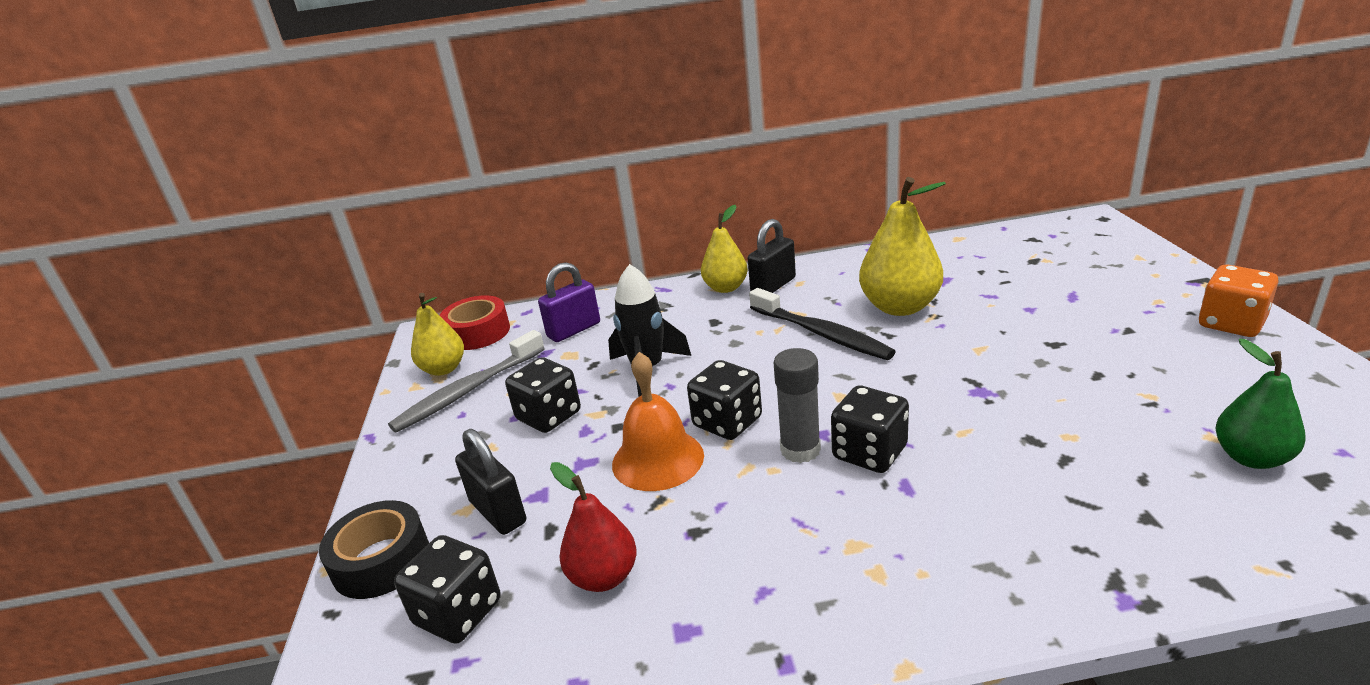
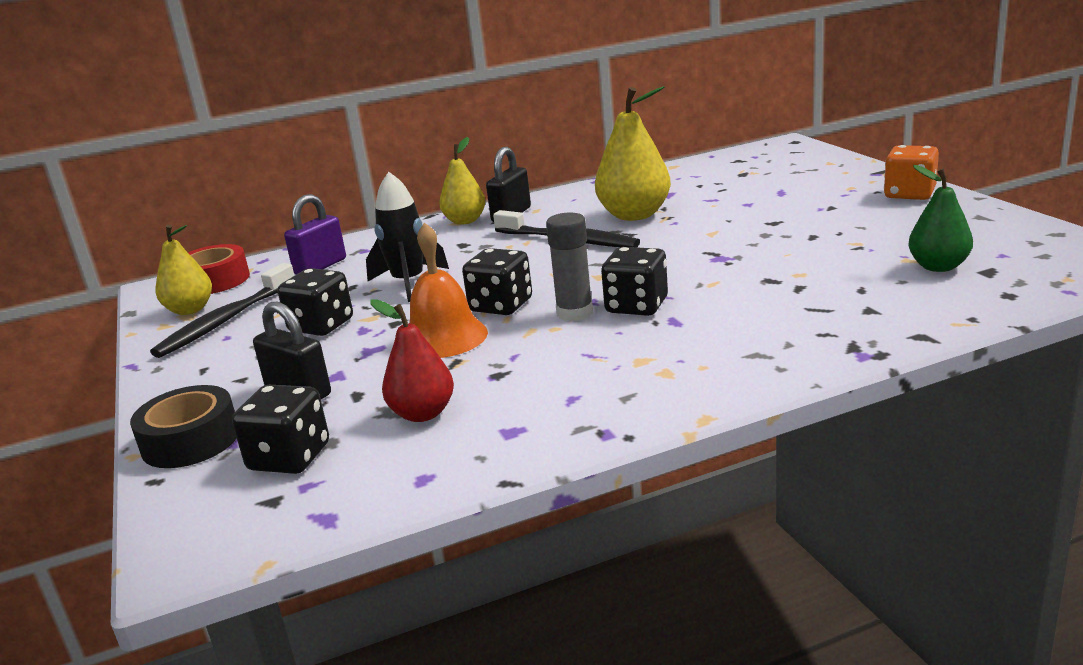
camera: 15 degrees left, 5 degrees down
(469, 390) = (226, 320): grey toothbrush -> black toothbrush

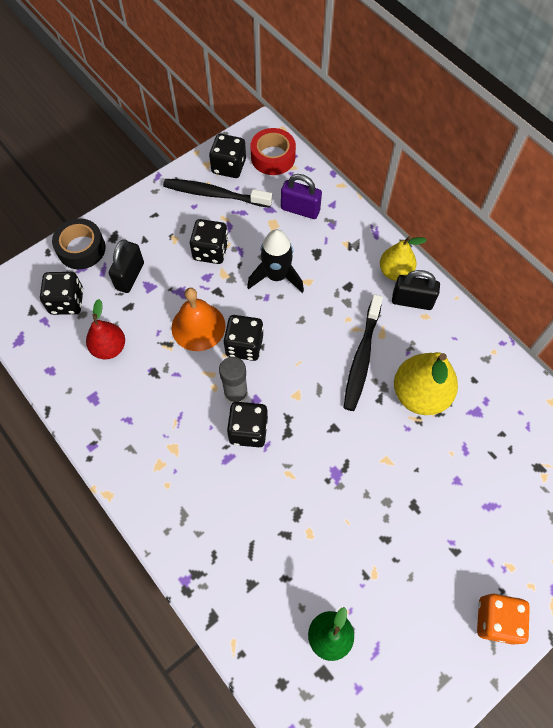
camera: 70 degrees right, 40 degrees up
(190, 310) = (229, 166): yellow pear -> black dice

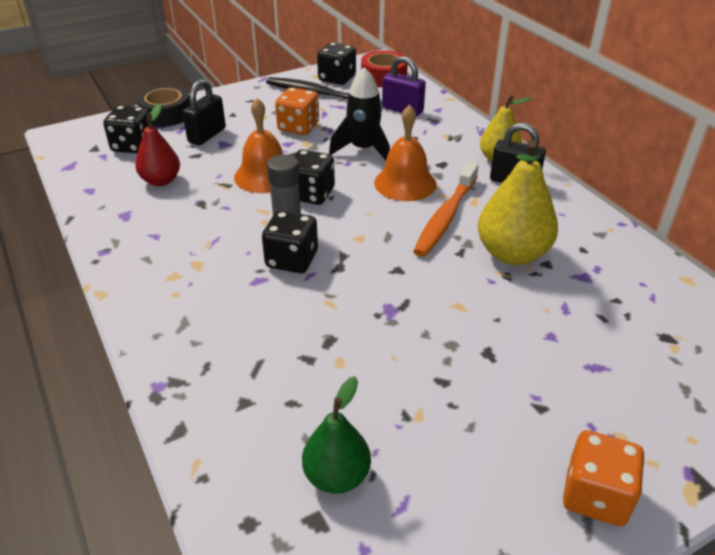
camera: 10 degrees right, 25 degrees down
(210, 251) = (298, 127): black dice -> orange dice
(321, 318) = (405, 183): none -> orange bell
(362, 357) = (446, 216): black toothbrush -> orange toothbrush

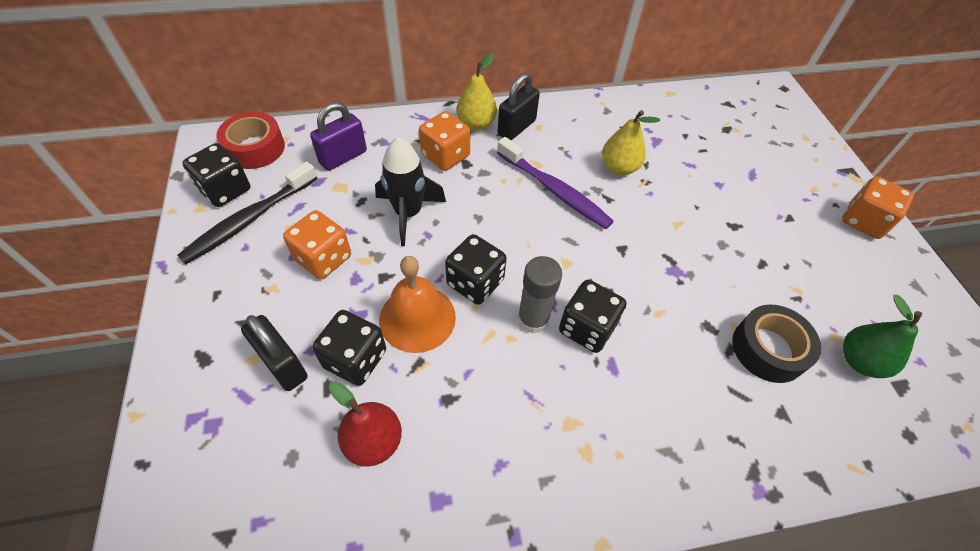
camera: 75 degrees left, 15 degrees up
(133, 146) = (253, 471): black dice -> black dice (355, 359)
(166, 114) = (182, 410): black tape -> black tape (768, 349)
(405, 183) = (487, 200): orange bell -> none
(442, 152) = (445, 156): none -> orange dice
(446, 216) = (554, 190): orange toothbrush -> purple toothbrush
(512, 254) = (619, 168): yellow pear -> yellow pear, size x0.64

